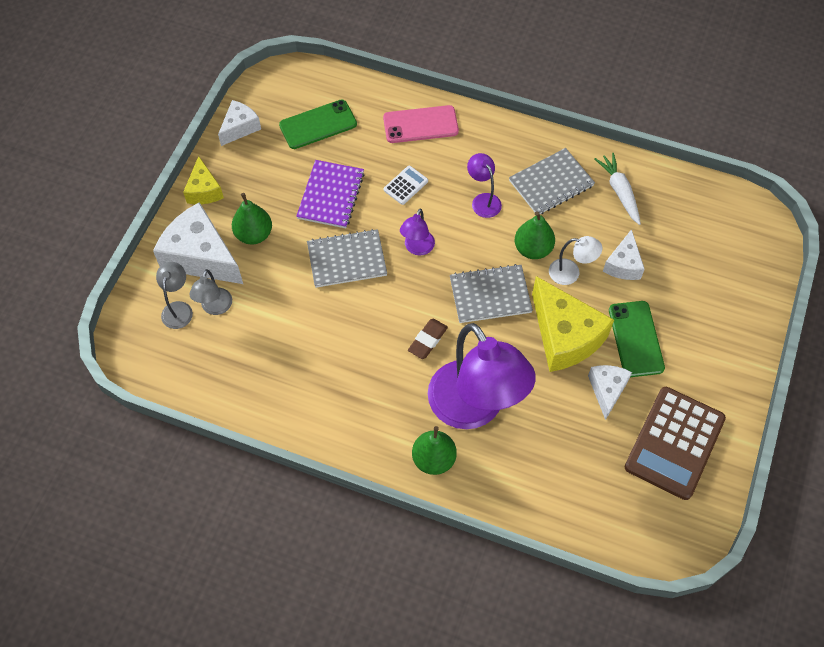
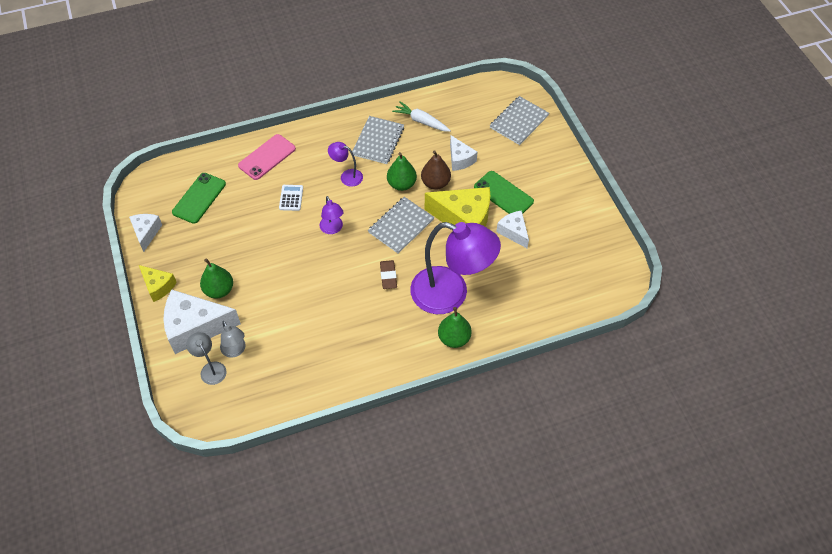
camera: 40 degrees left, 5 degrees down
(330, 195) = (248, 234): purple notebook -> none
(347, 260) = (295, 264): grey notebook -> grey notebook (519, 122)
(571, 273) = (435, 183): white lamp -> brown pear
(674, 443) = (573, 234): brown calculator -> none

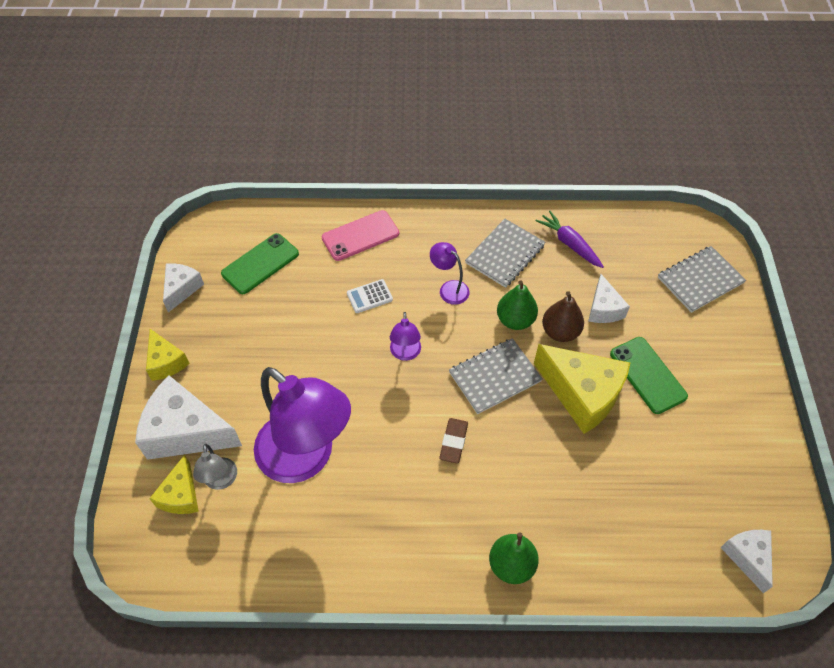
camera: 20 degrees right, 0 degrees up
(211, 368) = (181, 495): grey lamp -> yellow cheese
(219, 290) = (235, 391): green pear -> none
(291, 198) = (369, 296): white calculator -> white calculator turned 135 degrees counterclockwise
(421, 121) = (569, 244): white carrot -> purple carrot
(451, 294) = (529, 496): purple lamp -> purple lamp (306, 458)
(513, 232) = (645, 434): white cheese -> white cheese (747, 557)

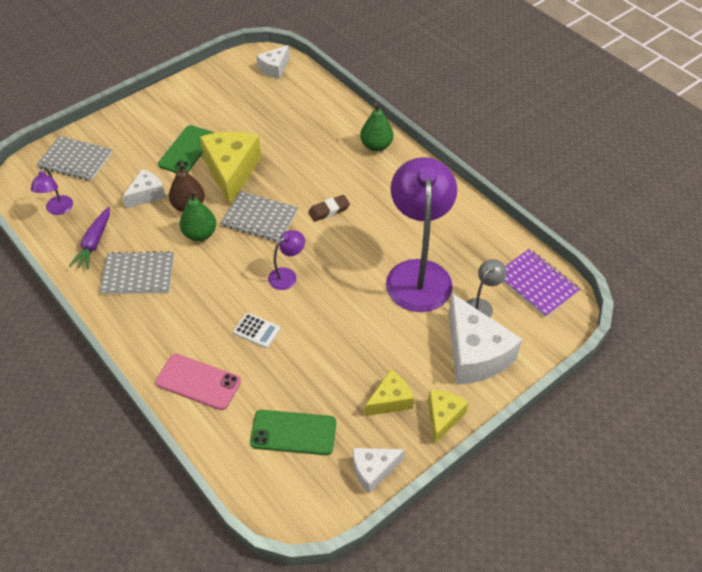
camera: 130 degrees left, 5 degrees down
(181, 495) = (513, 319): yellow cheese -> yellow cheese (390, 400)
(189, 554) = (536, 284): none -> purple notebook
(449, 288) = (204, 287): purple lamp -> purple lamp (58, 210)

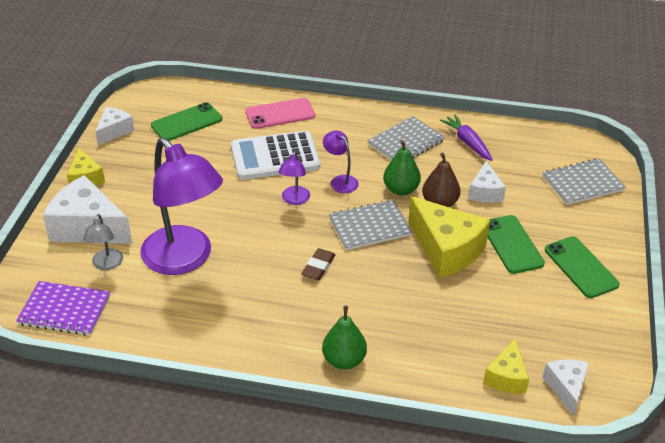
camera: 140 degrees right, 10 degrees down
(58, 210) = (530, 146): purple lamp -> purple lamp (340, 181)
(169, 114) = (580, 267): none -> green phone
(256, 331) = (275, 156): white calculator -> white calculator, size x2.26
(390, 400) = (134, 168): yellow cheese -> yellow cheese (506, 377)

